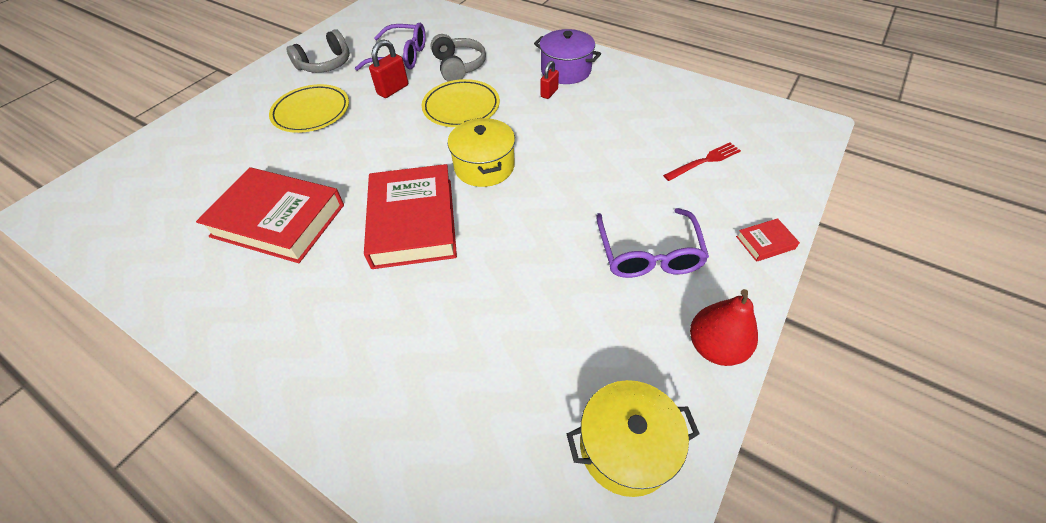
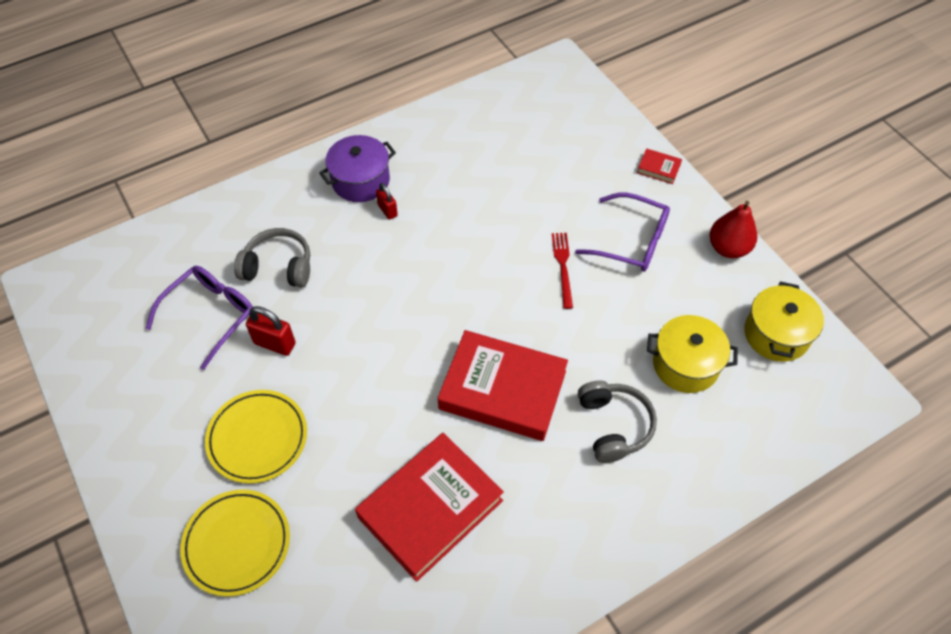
camera: 65 degrees left, 5 degrees up
(325, 64) = (160, 400): grey headphones -> grey headphones (613, 426)
(393, 90) = (275, 343): red padlock -> red padlock turned 45 degrees counterclockwise
(461, 107) = (356, 292): yellow plate -> yellow plate (237, 544)
(484, 166) = (463, 307): yellow pot -> yellow pot (685, 364)
(704, 161) = (556, 153): red fork -> red fork (563, 267)
(765, 242) = (658, 168): red book -> red book turned 75 degrees counterclockwise

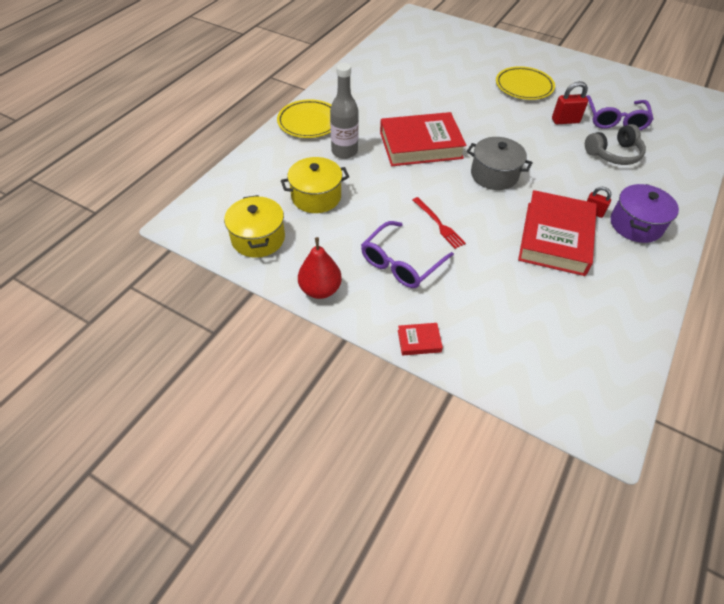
camera: 150 degrees right, 5 degrees down
(237, 544) = (489, 57): yellow plate -> yellow plate (309, 122)
(430, 509) = (415, 91): red book -> red book (555, 238)
(448, 301) = (494, 175): none -> grey pot
(613, 426) = (344, 151): grey headphones -> grey bottle
(632, 241) = (401, 263): purple glasses -> purple glasses turned 45 degrees counterclockwise

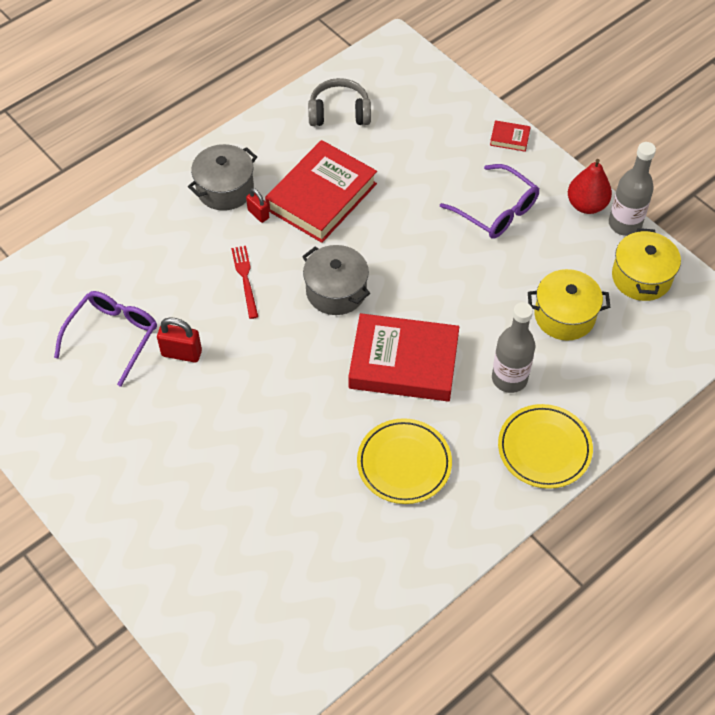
camera: 160 degrees left, 5 degrees up
(280, 280) = (624, 224): none -> grey bottle
(401, 263) = (497, 211): purple glasses -> purple glasses turned 75 degrees clockwise
(438, 224) = (437, 244): red fork -> red fork (245, 279)
(524, 87) = (188, 439): yellow plate -> yellow plate (404, 464)
(613, 154) = (166, 282): grey headphones -> grey headphones (339, 113)
(636, 225) = (225, 189): purple pot -> grey pot

